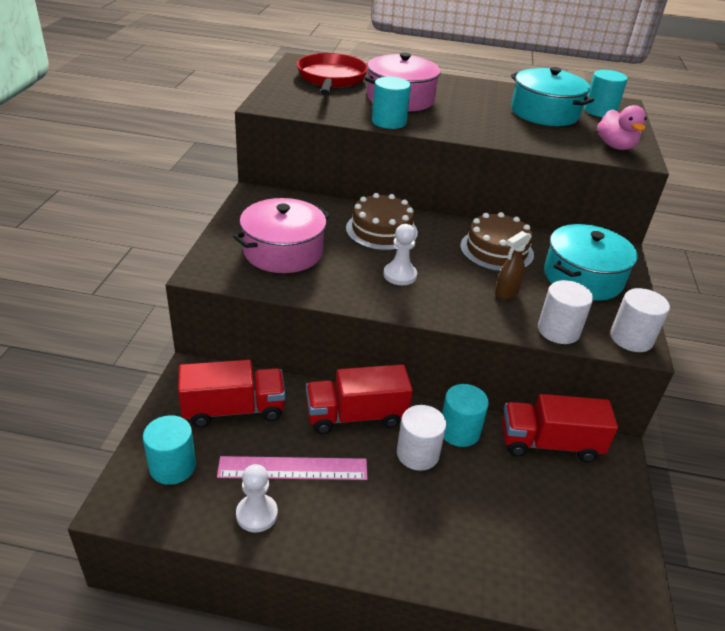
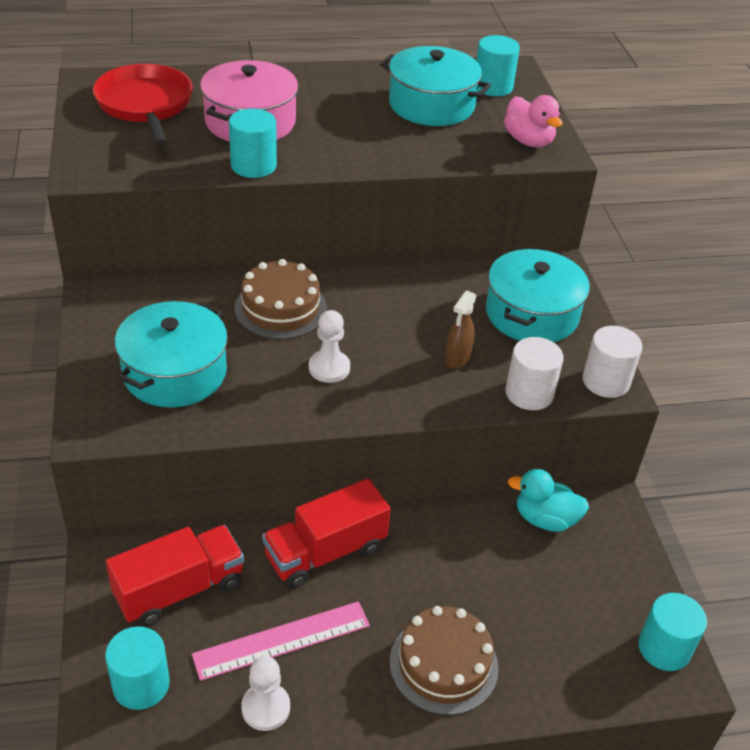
camera: 20 degrees left, 5 degrees up
(283, 251) = (175, 372): pink pot -> turquoise pot
(417, 453) = (411, 576): white cylinder -> none
(459, 431) = (446, 534): turquoise cylinder -> turquoise cylinder (664, 648)
(496, 250) = (425, 301): brown cake -> brown cake (443, 664)
(549, 443) = (545, 519): red truck -> turquoise duck

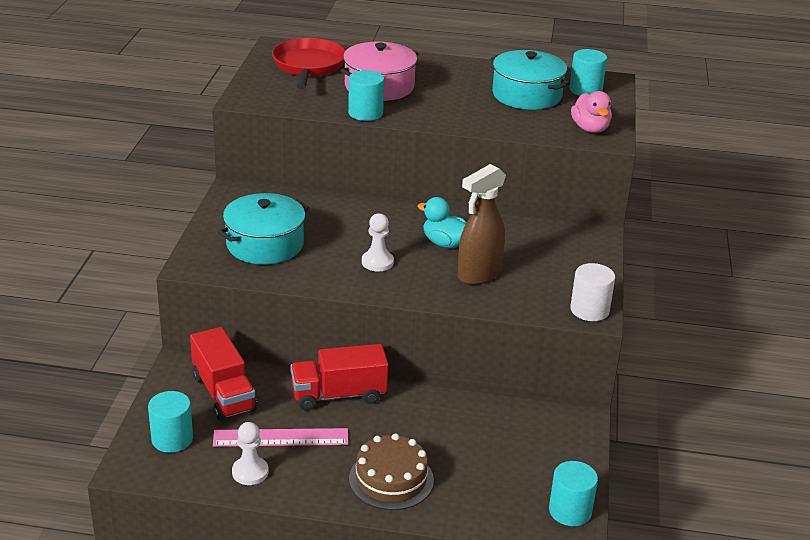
camera: 20 degrees right, 10 degrees down
(179, 589) = (223, 393): red truck -> red truck turned 75 degrees clockwise
(280, 308) = (361, 220): brown cake -> none
(457, 359) = (478, 275): brown spray bottle -> brown spray bottle, size x1.83
(529, 393) = (522, 306): white cylinder -> none
(531, 314) = (556, 258): turquoise pot -> none
(545, 519) = (520, 412): turquoise duck -> turquoise duck (445, 243)

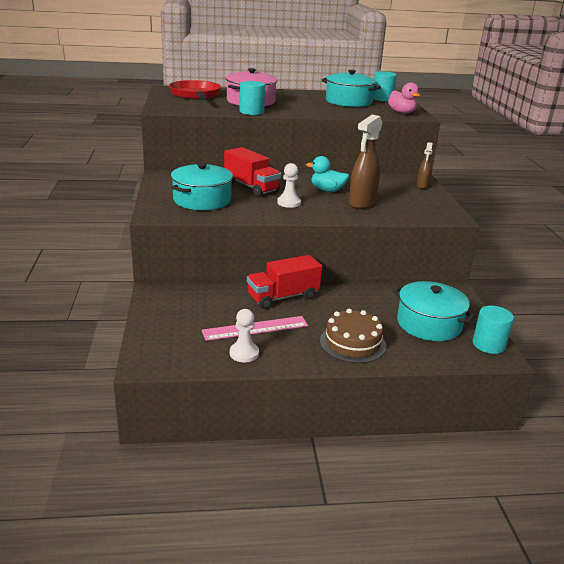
camera: 15 degrees left, 5 degrees down
(172, 439) = (170, 340): turquoise cylinder -> none
(223, 393) = (196, 306): red truck -> red truck (251, 187)
(509, 466) = (429, 324): none -> turquoise pot
(589, 310) = (448, 214): white cylinder -> none
(591, 249) = (422, 186): none -> brown spray bottle

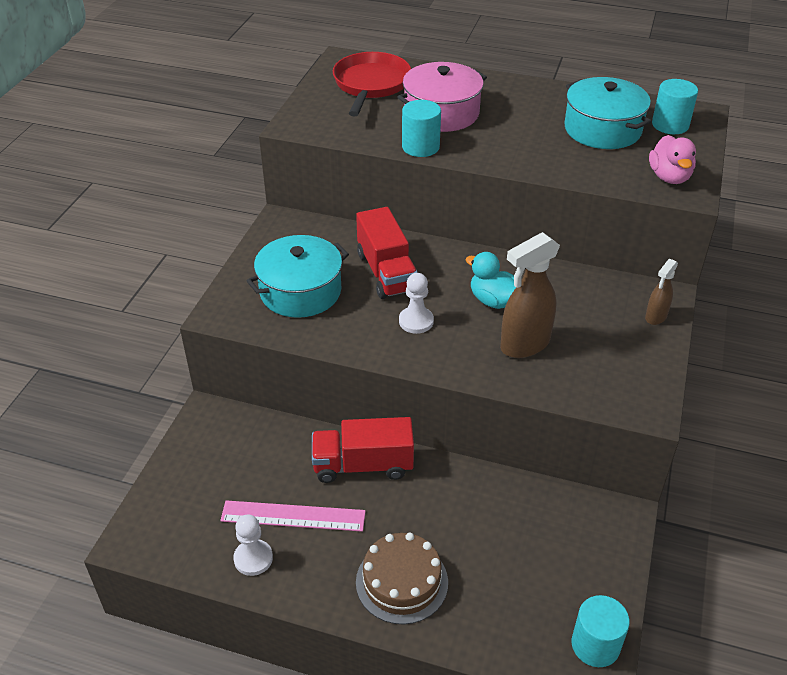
camera: 25 degrees right, 15 degrees up
(429, 324) = (534, 576): turquoise pot -> none

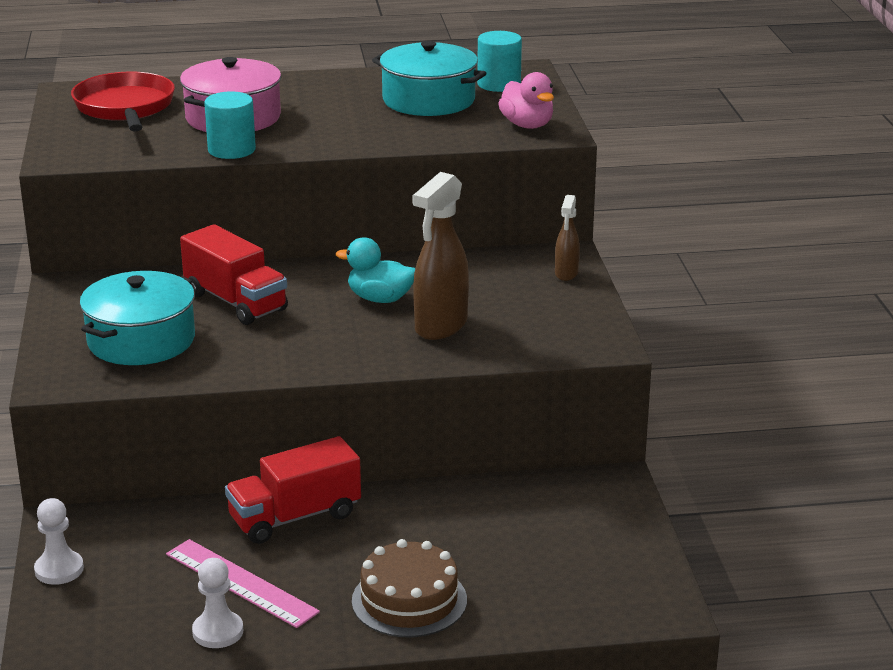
camera: 25 degrees left, 15 degrees down
(293, 516) = (240, 583): pink ruler -> pink ruler turned 60 degrees clockwise
(416, 321) = (303, 335): white pawn -> white pawn (59, 569)
(595, 645) = (650, 588): turquoise cylinder -> none

